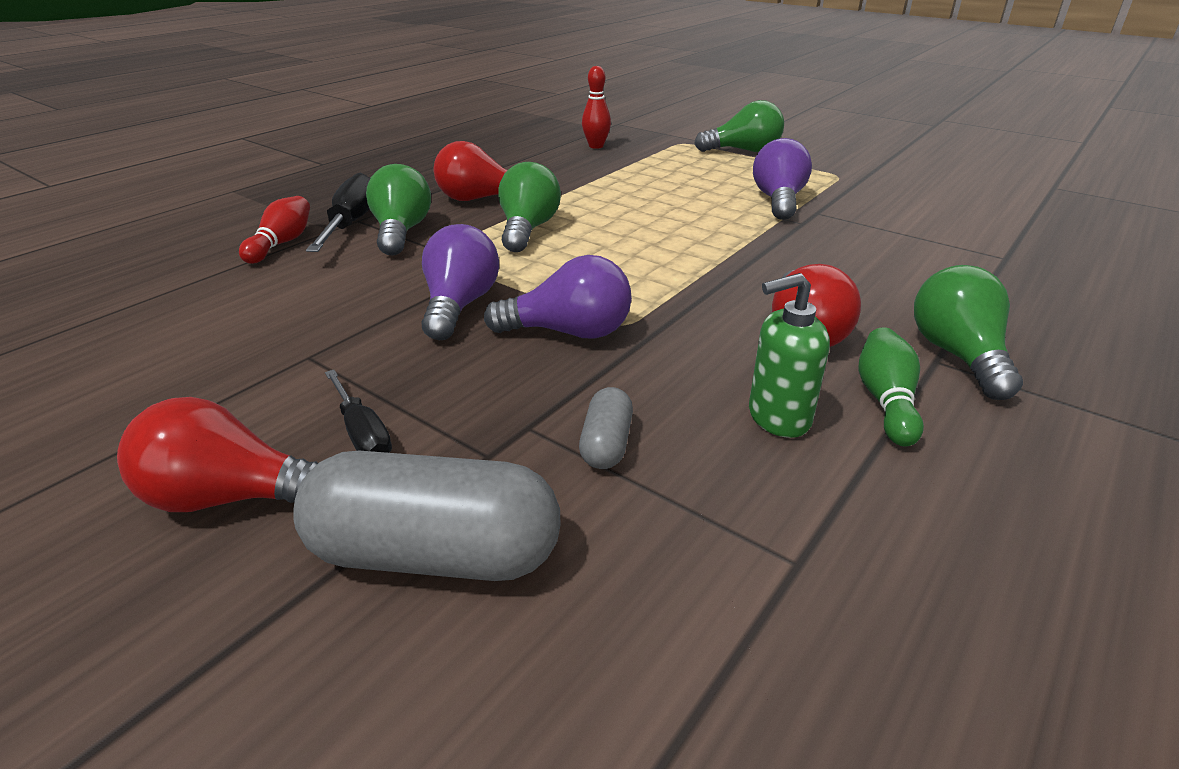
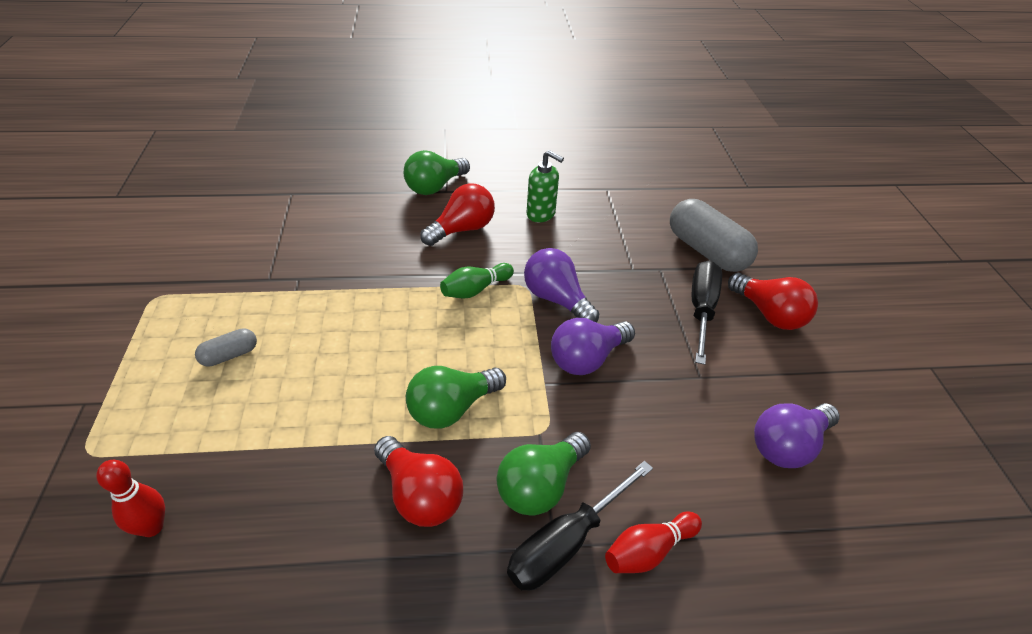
camera: 135 degrees left, 10 degrees up
(362, 433) = (701, 309): black screwdriver -> black screwdriver, size x1.67
(606, 444) = (613, 245): grey capsule -> grey capsule (229, 355)
(743, 151) = (98, 386): green light bulb -> none
(778, 201) = (256, 305): purple light bulb -> purple light bulb (788, 446)
(886, 401) = (496, 195): green bowling pin -> green bowling pin (475, 290)

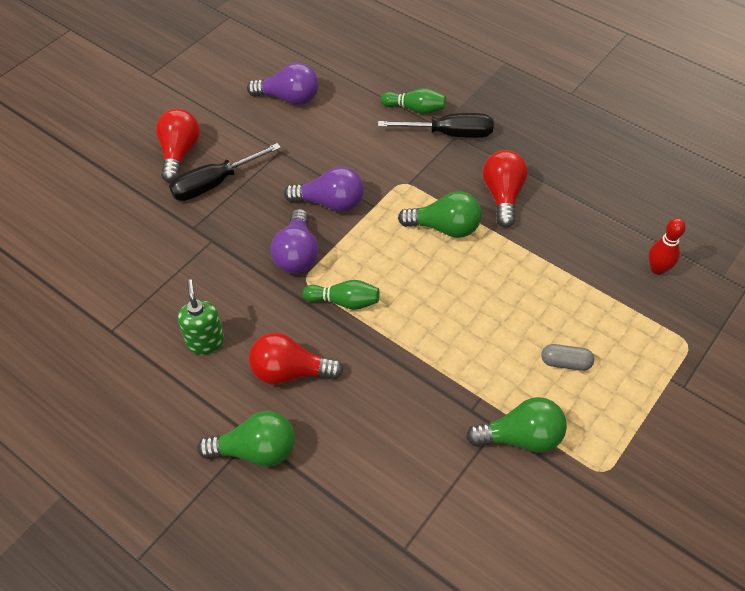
camera: 135 degrees left, 10 degrees up
(540, 486) = (436, 161): green light bulb -> green light bulb (521, 437)
(648, 551) = (415, 109): red bowling pin -> green bowling pin
(707, 251) = (138, 217): grey capsule -> none

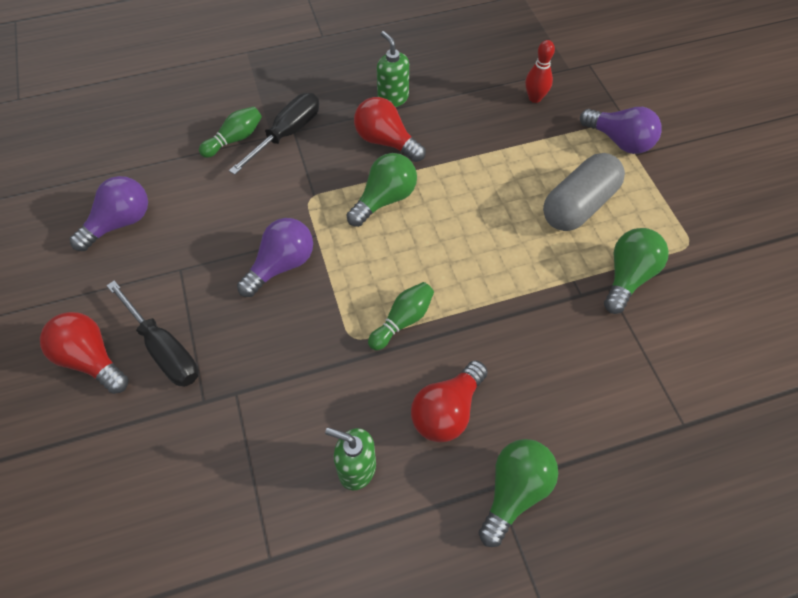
camera: 55 degrees left, 5 degrees up
(214, 184) = (164, 349): black screwdriver -> black screwdriver turned 45 degrees counterclockwise
(297, 254) = (317, 327): purple light bulb -> purple light bulb (619, 141)
(552, 174) = (393, 98): none -> green soap dispenser
(565, 363) = (579, 205): grey capsule -> grey capsule, size x2.07

